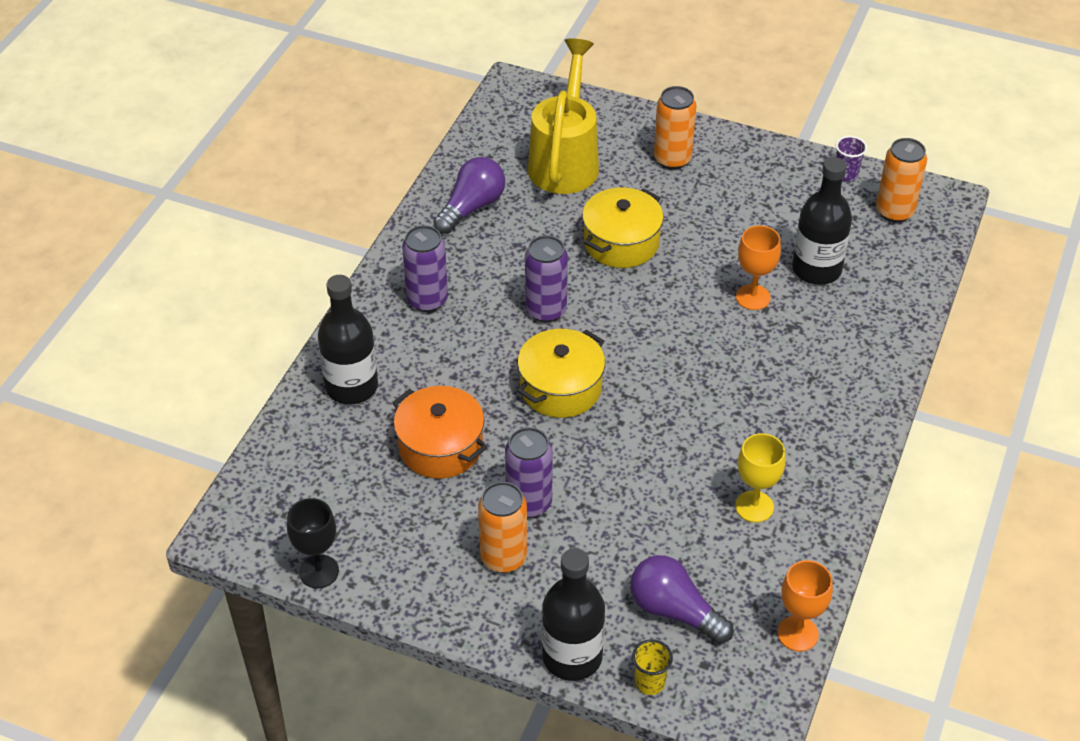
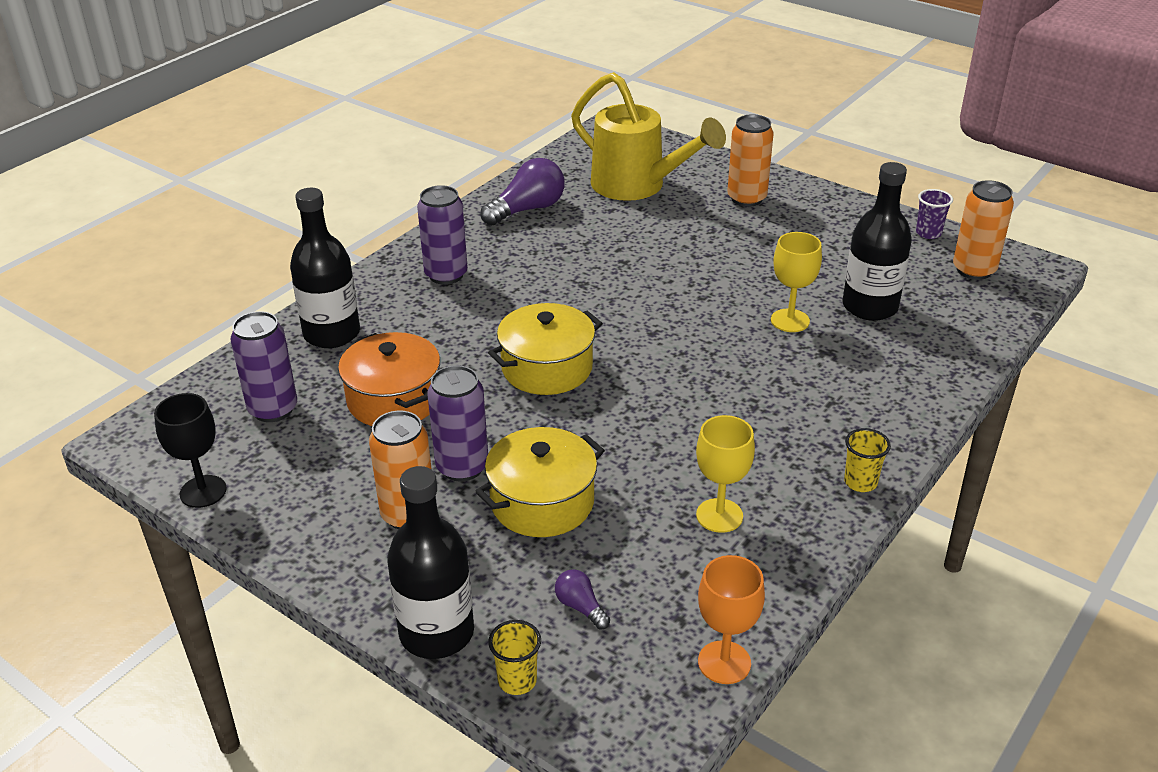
camera: 15 degrees right, 10 degrees down
(546, 310) = (562, 300): purple can -> purple can (273, 409)
(565, 160) = (637, 186): yellow watering can -> yellow watering can turned 105 degrees clockwise
(621, 242) = (666, 256): yellow pot -> yellow pot (542, 502)
(674, 611) = (580, 607): purple light bulb -> purple light bulb, size x0.50
(753, 297) = (790, 320): orange goblet -> yellow goblet
(855, 453) = (860, 482): none -> yellow cup

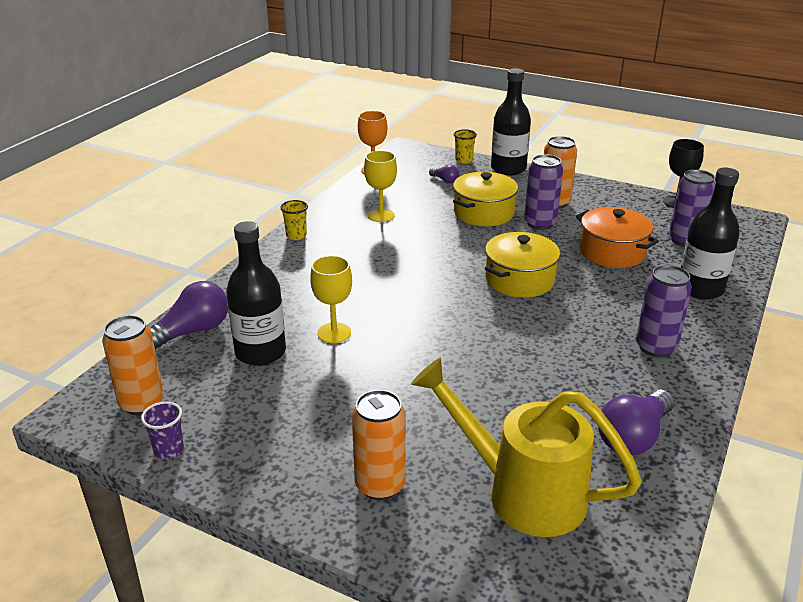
camera: 170 degrees right, 5 degrees down
(957, 337) = (192, 331): none -> purple light bulb

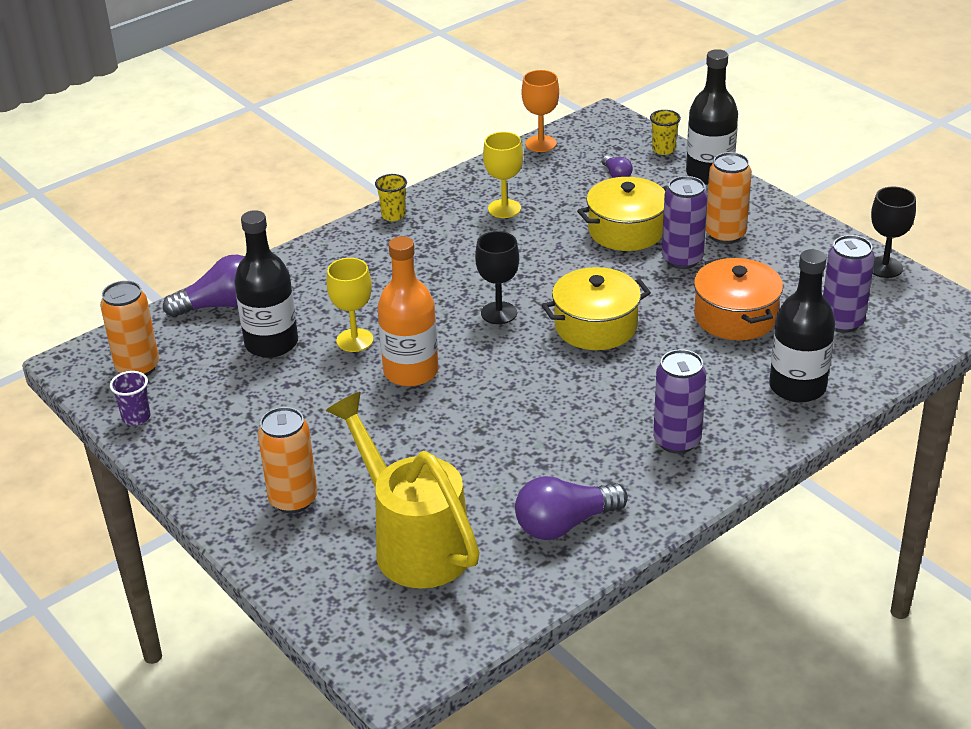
camera: 25 degrees right, 5 degrees up
(402, 346) = (411, 371): none -> orange bottle
(437, 286) = (499, 313): none -> black goblet

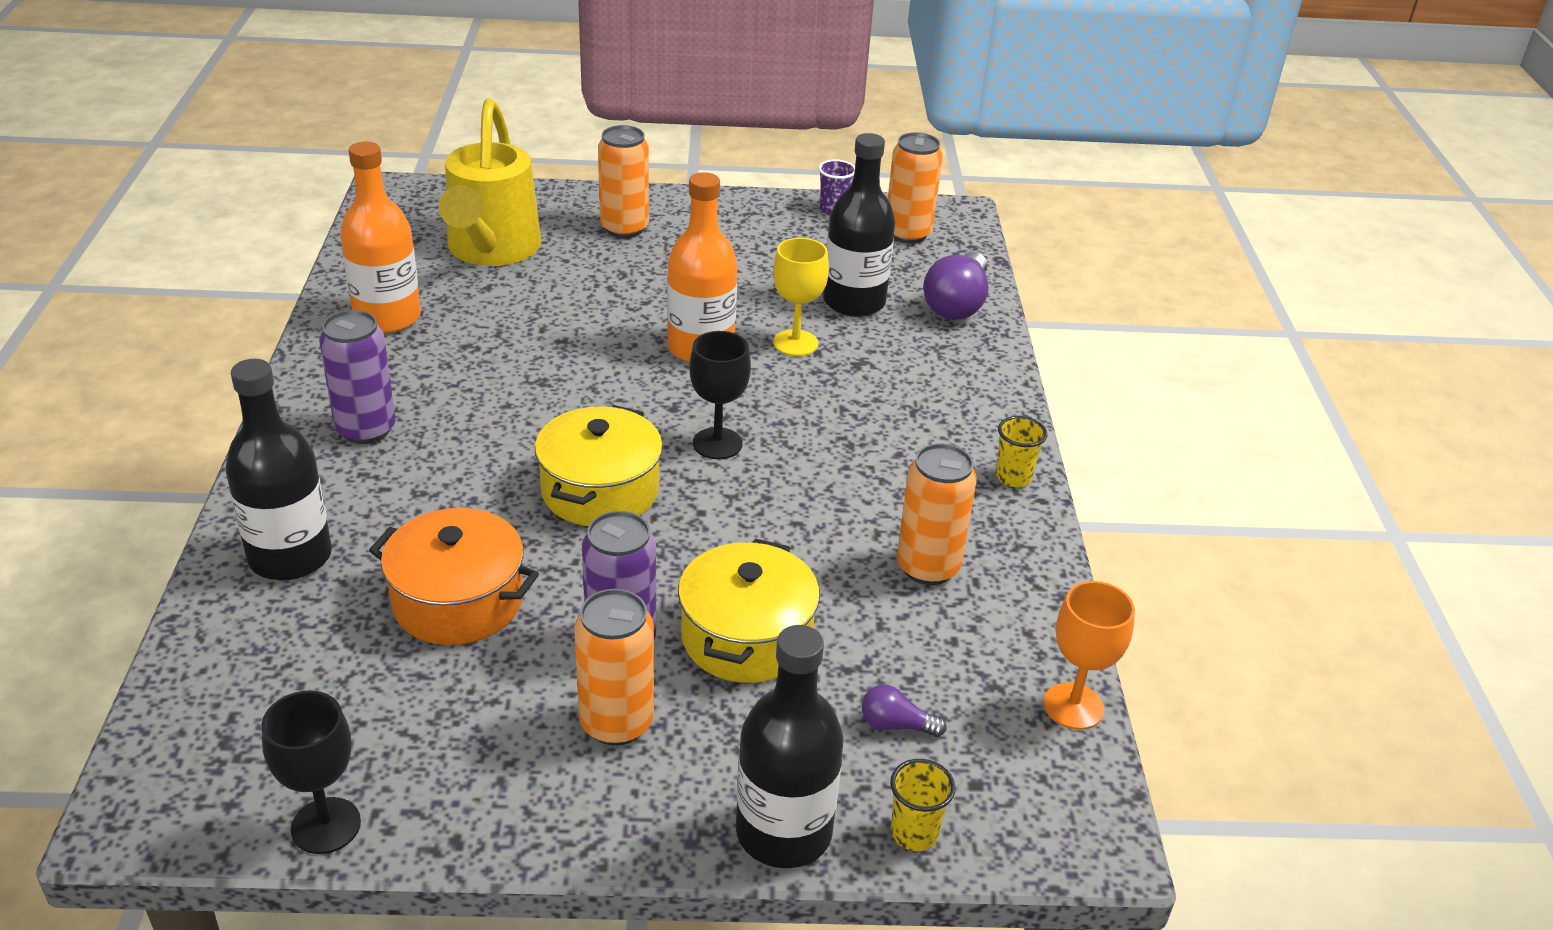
camera: 125 degrees right, 0 degrees up
(414, 542) = (491, 250): yellow watering can -> yellow watering can turned 90 degrees clockwise
(504, 209) = (927, 567): yellow goblet -> orange can
(564, 524) = (387, 318): purple light bulb -> orange bottle
(842, 322) = (311, 682): purple can -> none

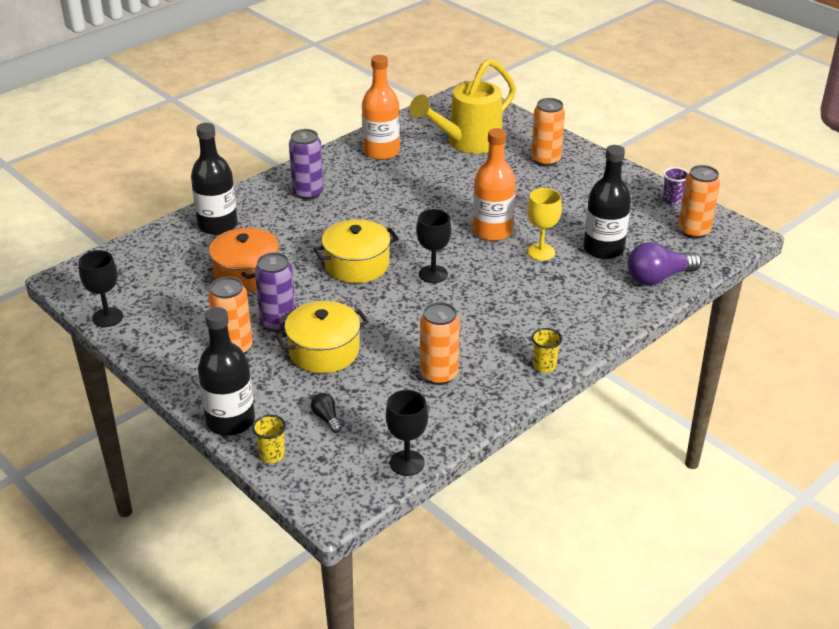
camera: 50 degrees right, 0 degrees up
(896, 725) = (326, 418): purple light bulb -> black light bulb
(1073, 706) = (407, 463): orange goblet -> black goblet

